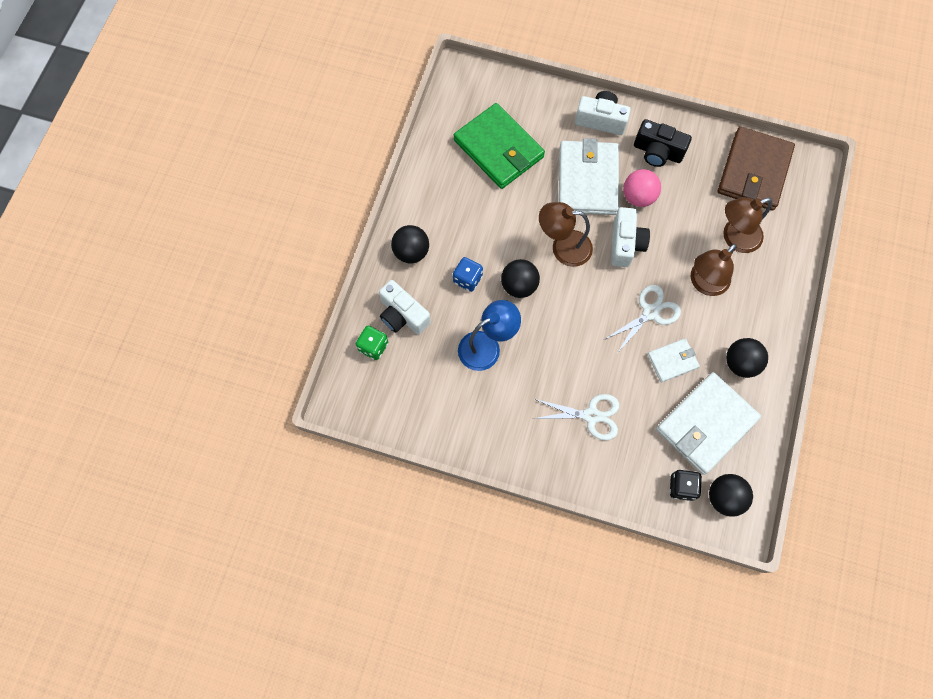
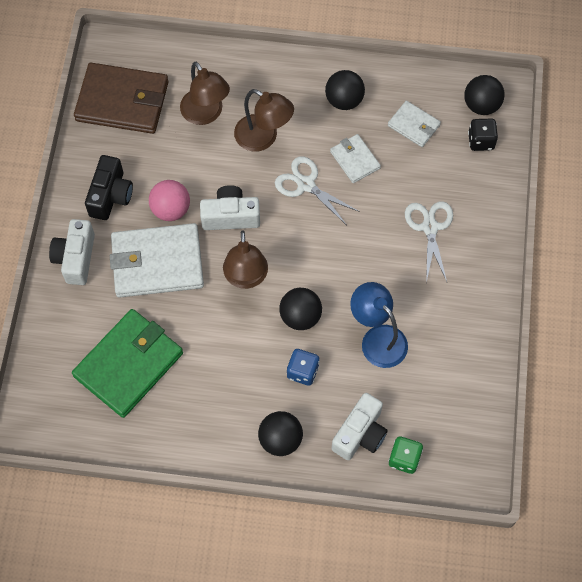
camera: 100 degrees left, 5 degrees down
(706, 424) = (414, 125): white wallet -> white wallet, size x0.52

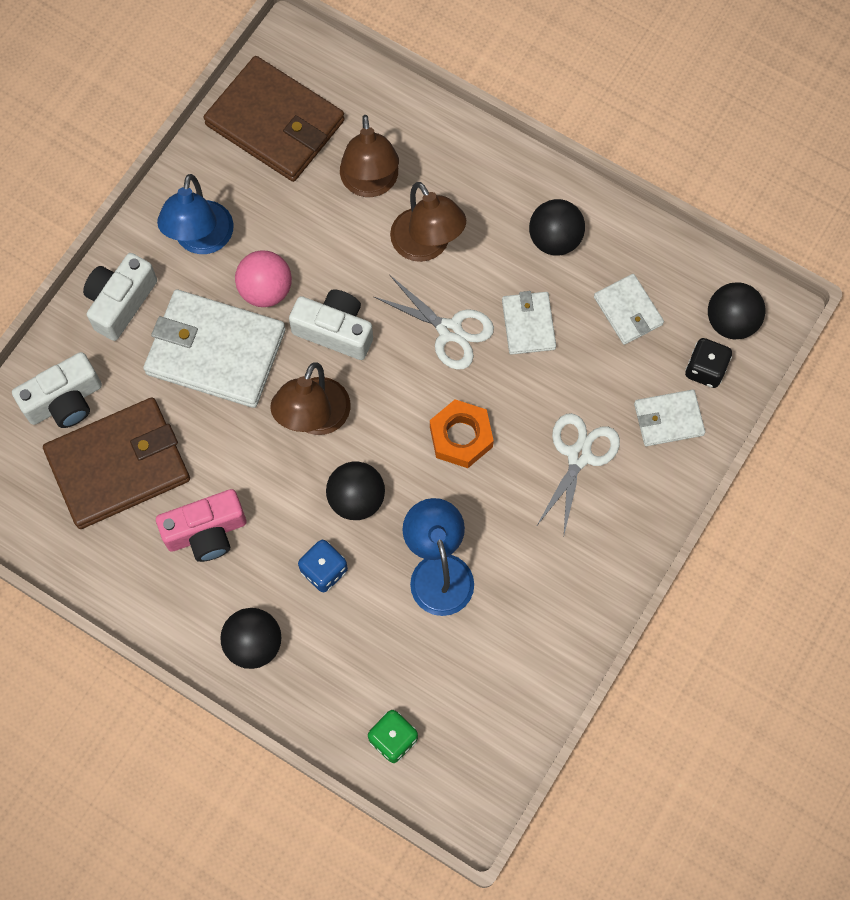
camera: 25 degrees right, 5 degrees up
(111, 196) = (201, 240): black camera -> blue lamp
(128, 364) = (118, 465): green wallet -> brown wallet
(211, 382) = (206, 532): none -> pink camera
(306, 185) = (449, 330): white scissors -> white scissors turned 150 degrees clockwise
(348, 248) = (461, 437): none -> orange nut
(360, 434) = (355, 682): white camera -> white camera (65, 401)
(474, 181) = (668, 419): none -> white wallet

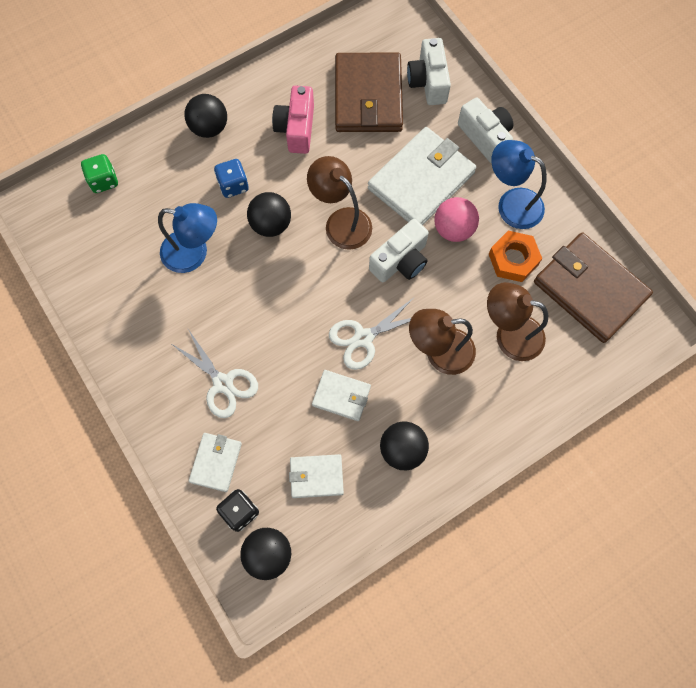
camera: 115 degrees right, 0 degrees up
(275, 123) = (589, 289): brown wallet -> brown wallet turned 75 degrees clockwise
(461, 437) = (279, 309): orange nut -> orange nut (513, 259)

